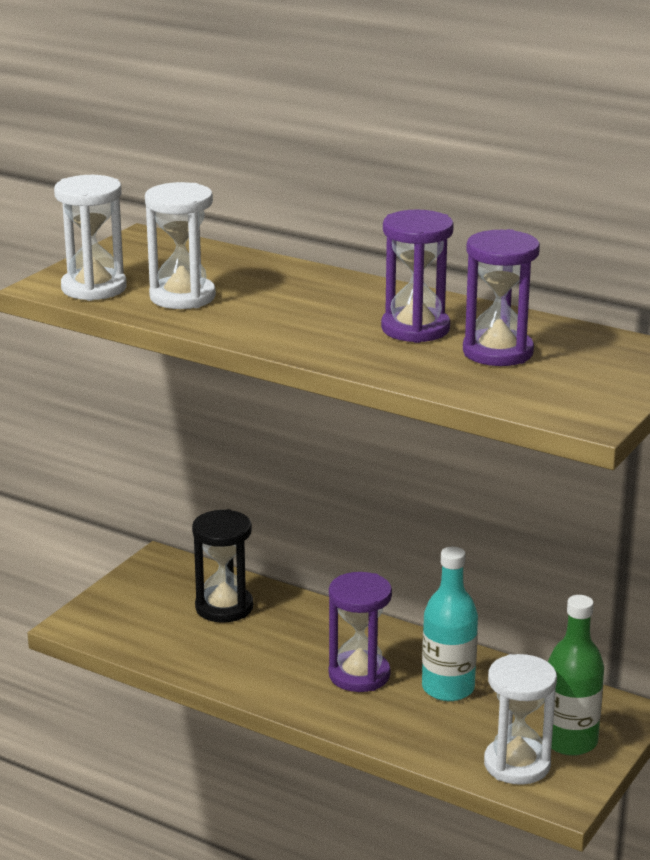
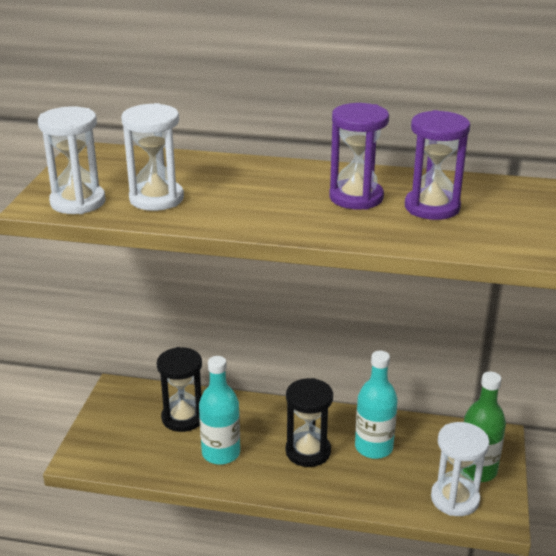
camera: 20 degrees left, 5 degrees up
(248, 654) = (221, 453): none -> turquoise bottle
(359, 675) = (308, 451): purple hourglass -> black hourglass

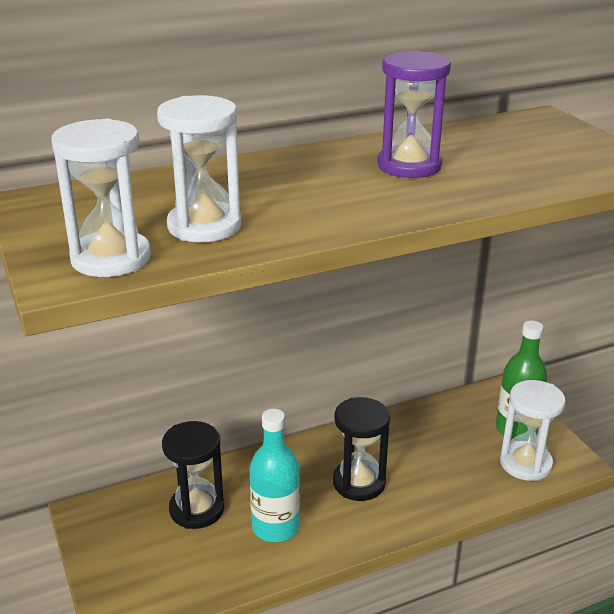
camera: 35 degrees left, 0 degrees up
(373, 447) = (413, 450): turquoise bottle -> none
(432, 207) = (489, 155): purple hourglass -> none

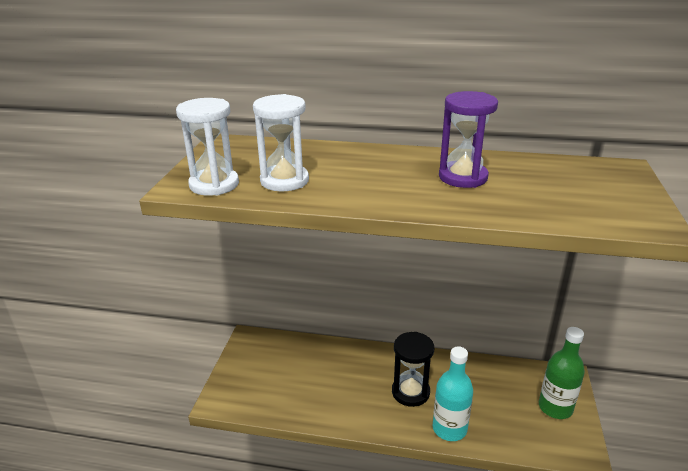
camera: 35 degrees right, 0 degrees up
(197, 509) = (304, 363): black hourglass -> none
(275, 527) = (337, 394): turquoise bottle -> turquoise bottle (449, 428)
(525, 463) = (541, 435): white hourglass -> none

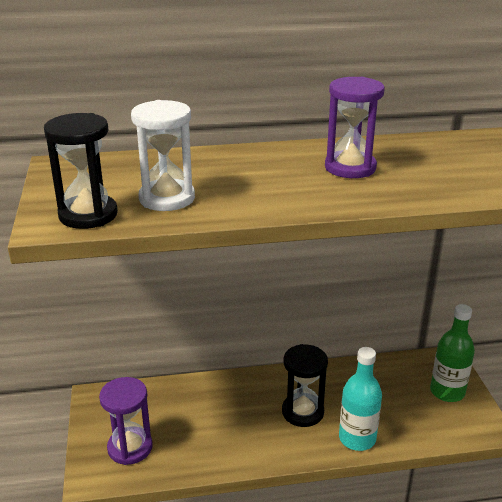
camera: 20 degrees left, 0 degrees up
(214, 185) = (88, 215): white hourglass -> black hourglass
(256, 385) = (130, 447): none -> purple hourglass

